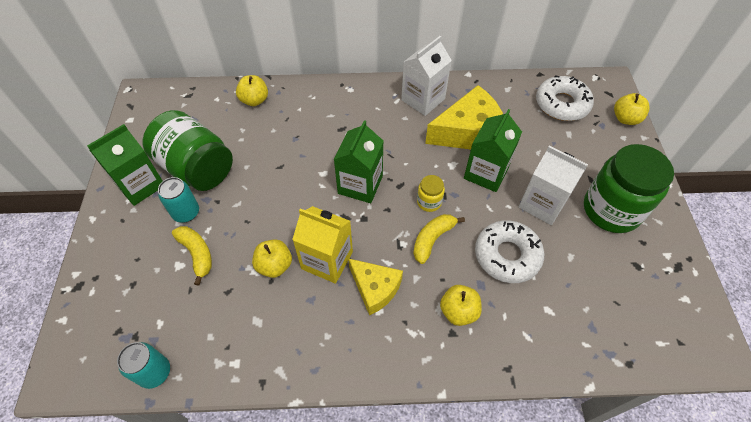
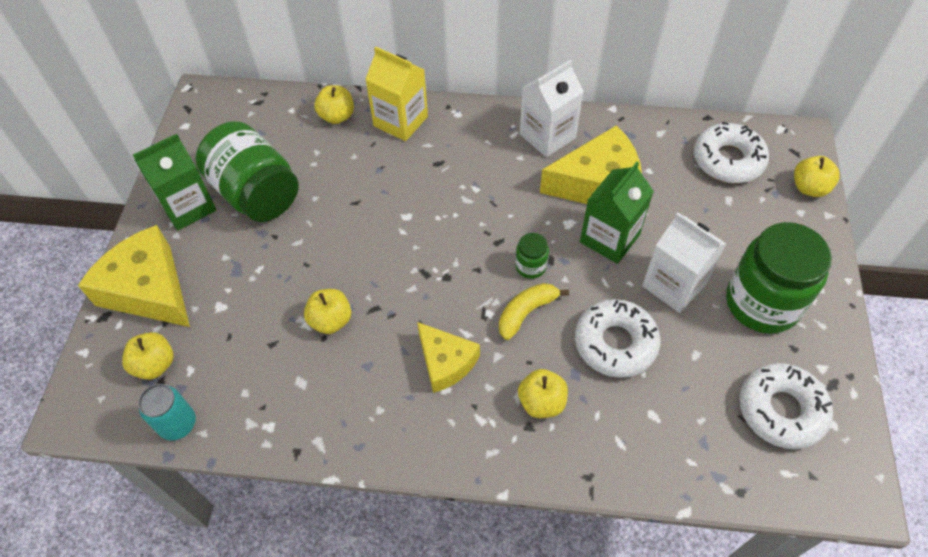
camera: 10 degrees right, 0 degrees up
(115, 258) = (149, 289): none -> yellow cheese
(128, 322) = (155, 365): none -> yellow apple
(186, 213) = (236, 246): turquoise can -> none
(197, 254) = (242, 296): yellow banana -> none
(327, 260) = (394, 322): yellow carton -> yellow carton (400, 121)
(360, 185) = (449, 235): green carton -> none
(429, 202) = (530, 266): yellow jar -> green jar
(644, 292) = (781, 410): none -> white donut

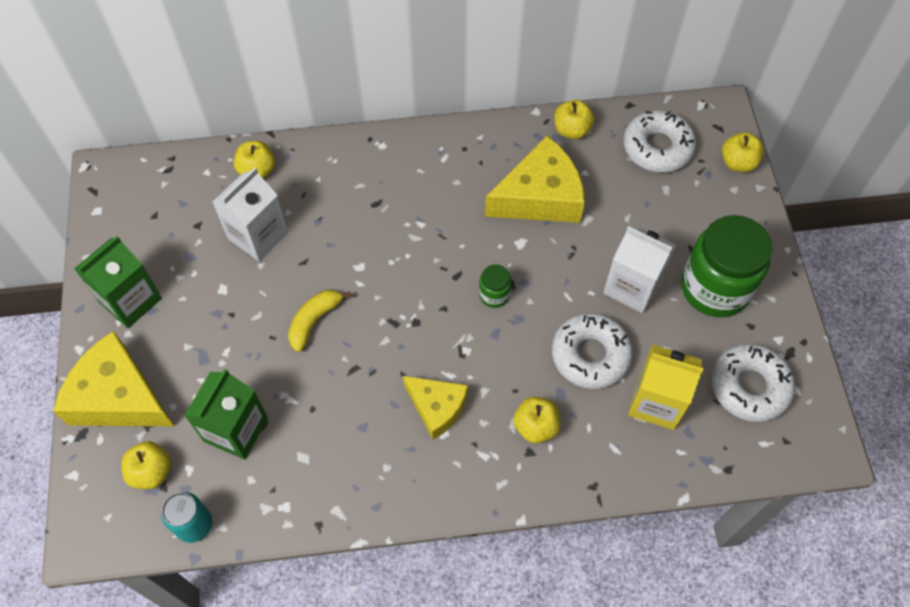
camera: 15 degrees left, 5 degrees up
(256, 193) = (198, 272): green jar -> none
(331, 320) = (314, 390): yellow apple -> yellow apple (571, 130)
(400, 121) = (325, 164): yellow carton -> yellow carton (656, 402)
(526, 312) = (501, 342): yellow banana -> yellow banana (314, 321)
(547, 136) = (478, 153): white carton -> white carton (258, 235)
(609, 238) = (562, 251): green carton -> green carton (236, 429)

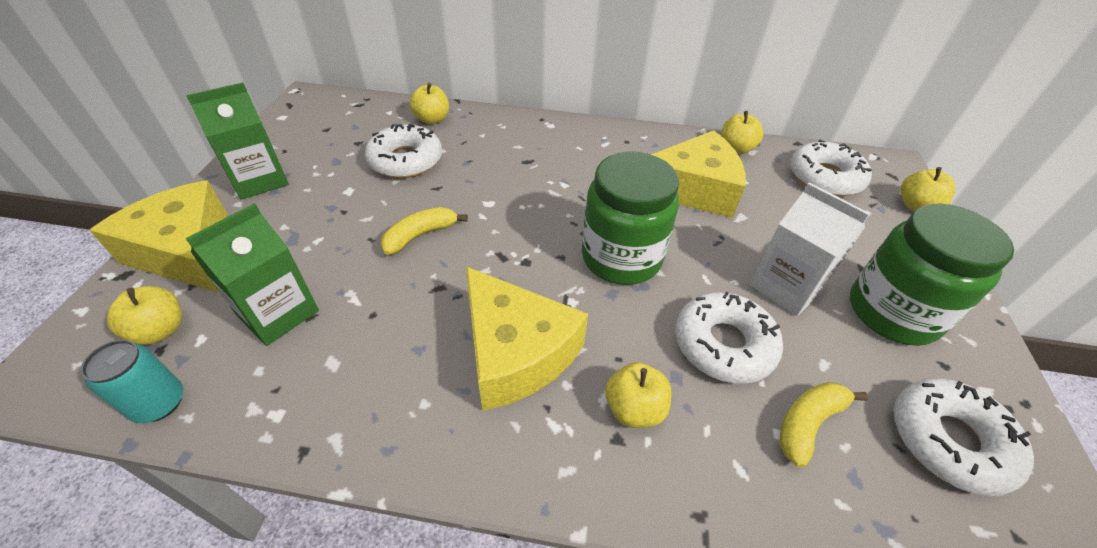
camera: 15 degrees right, 15 degrees down
(258, 235) = (406, 160): white carton -> white donut
(437, 407) = (515, 352): yellow cheese -> yellow cheese, size x1.62
(494, 295) = (621, 257): green jar -> green jar, size x2.29
(656, 402) = (808, 423): yellow carton -> yellow banana

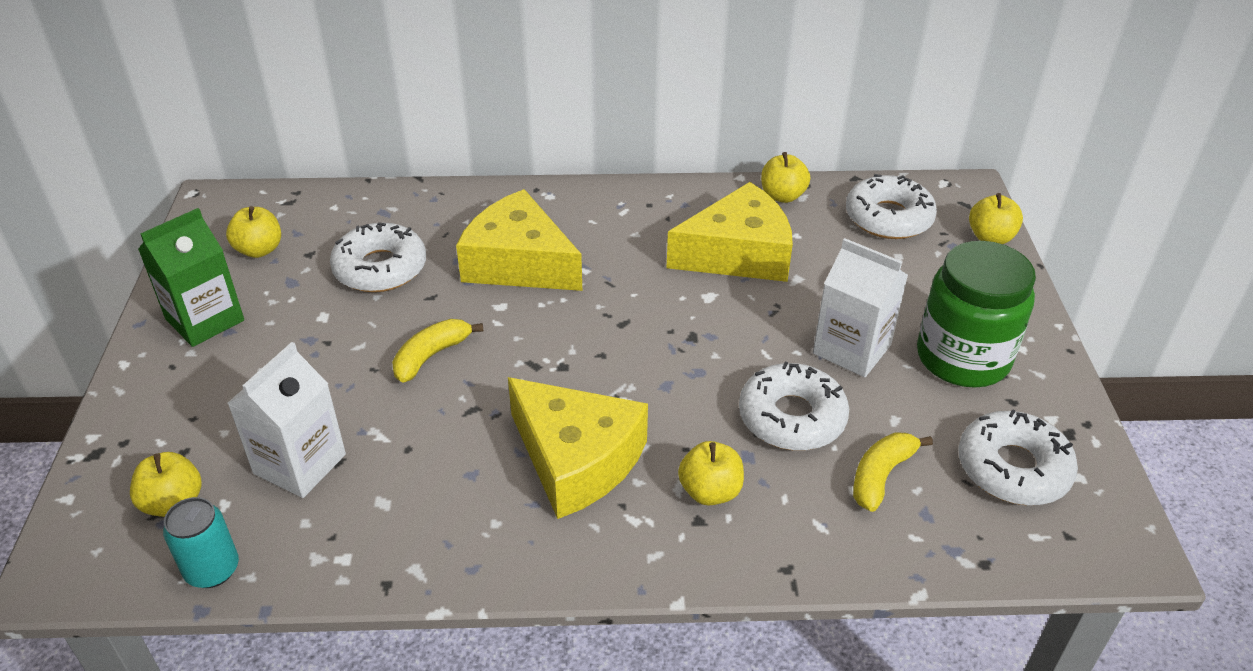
camera: 10 degrees left, 5 degrees down
(187, 251) = (157, 416): yellow cheese -> yellow cheese (519, 263)
(278, 313) = (300, 464): green carton -> white carton
(432, 119) = (395, 209): yellow apple -> yellow apple (259, 250)
(621, 257) = (669, 345): green jar -> none

